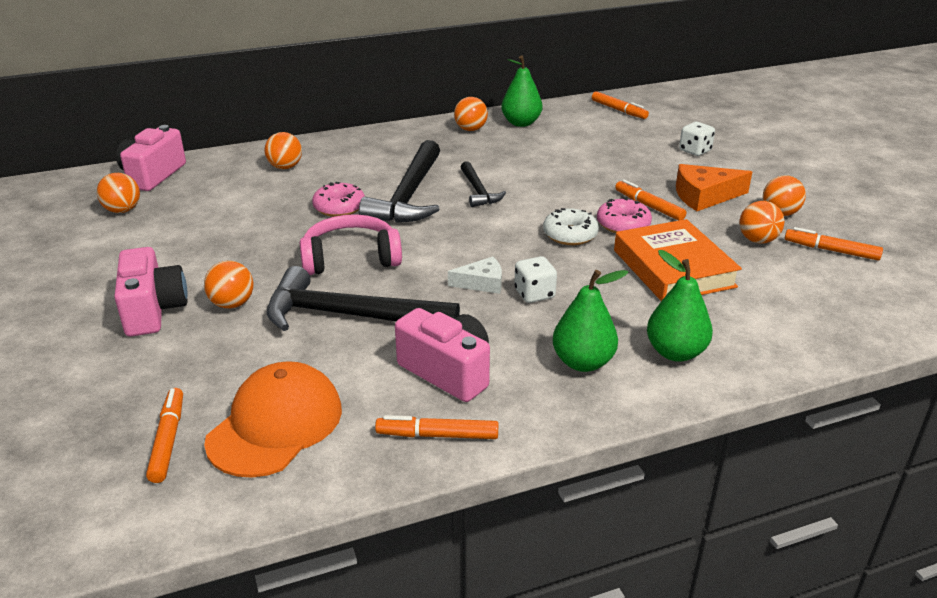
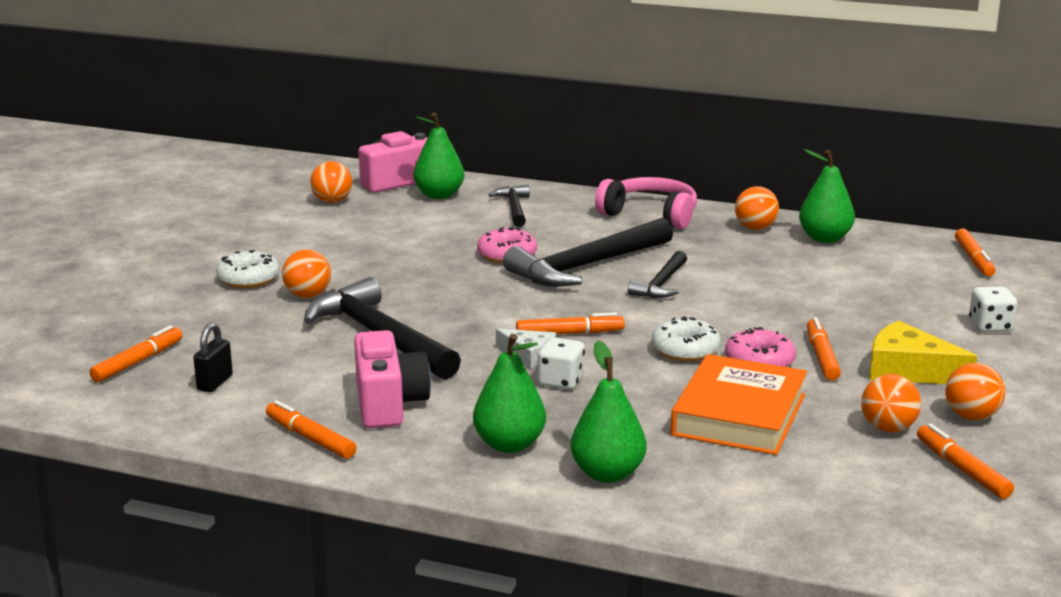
camera: 40 degrees right, 10 degrees down
(153, 310) = (248, 279): pink camera -> white donut
(209, 175) = (439, 195): none -> green pear
(275, 425) = (215, 383): orange cap -> black padlock
(285, 167) = (514, 208): orange ball -> black hammer
(351, 258) = (450, 297): pink headphones -> pink headphones (650, 215)
(480, 253) = (569, 333): none -> orange marker
(704, 196) = (908, 370): orange cheese -> yellow cheese

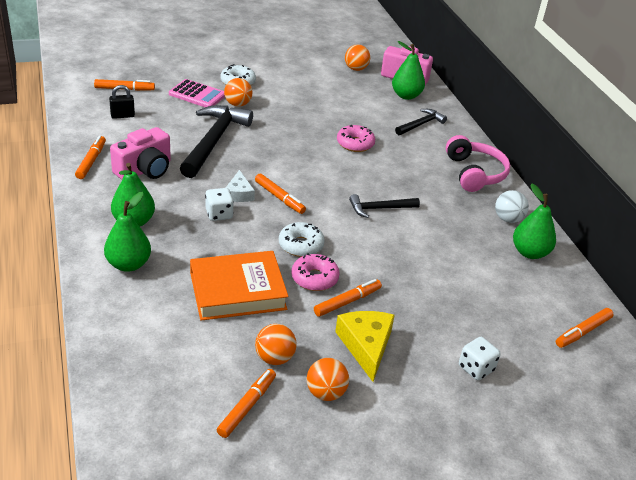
camera: 50 degrees right, 15 degrees up
(239, 315) = (197, 95): none -> pink calculator
(586, 266) = (372, 174): black hammer -> none
(755, 228) = (508, 219): orange ball -> white ball

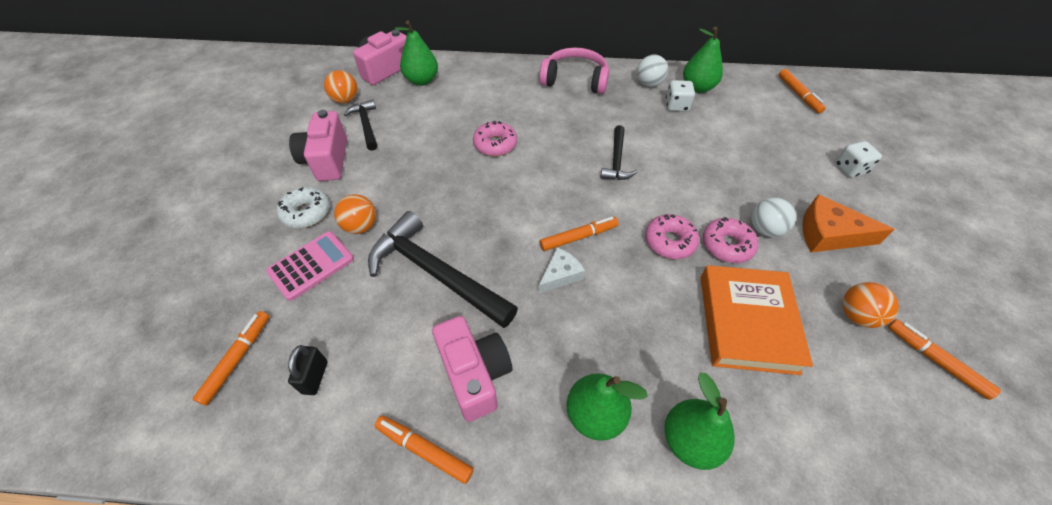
camera: 65 degrees left, 15 degrees up
(219, 214) = (598, 306): white dice -> white dice (676, 106)
(239, 193) = (560, 275): white cheese -> white cheese turned 60 degrees counterclockwise
(289, 77) = (327, 160): none -> pink camera
(301, 245) = (669, 241): white donut -> pink donut
(325, 393) = (901, 285): orange ball -> none
(347, 302) = (765, 229): orange marker -> white ball
(366, 346) = (829, 234): yellow cheese -> orange cheese
(421, 124) = (480, 87): black hammer -> black hammer (366, 125)

